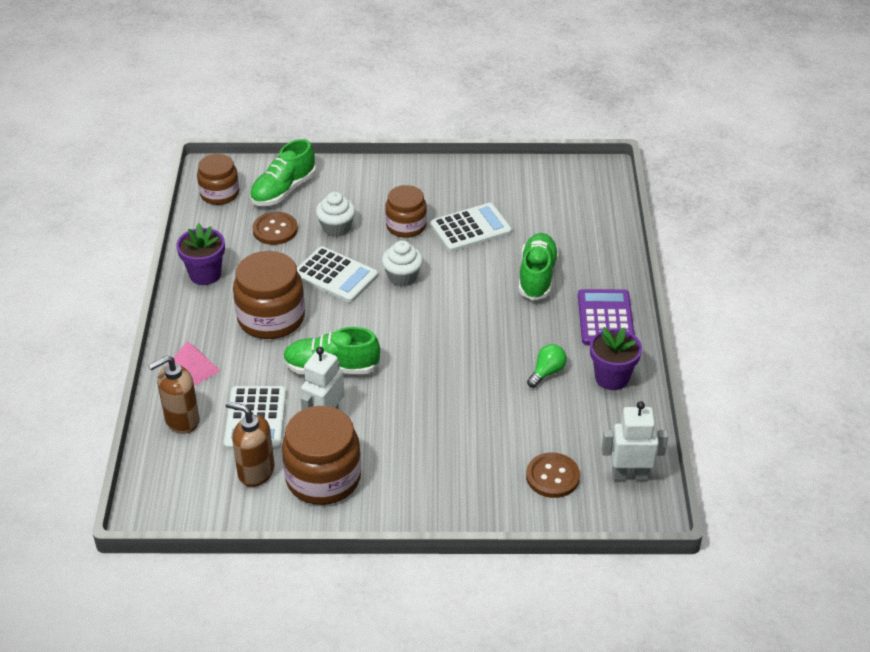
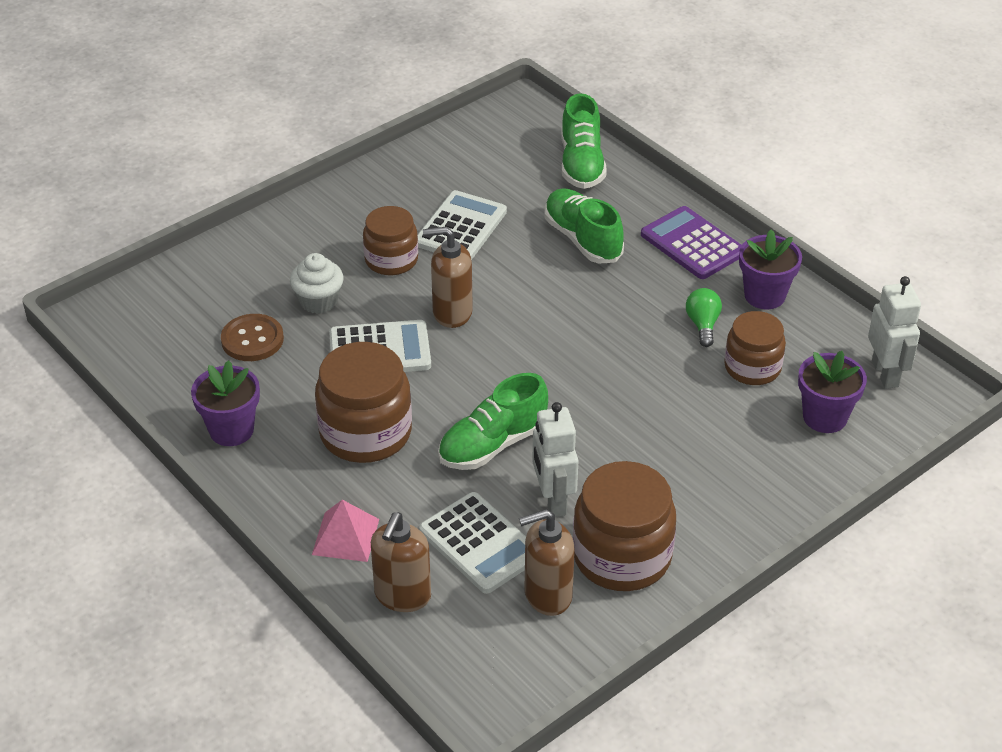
camera: 40 degrees left, 0 degrees up
(219, 194) = (137, 336): brown jar -> brown jar (752, 367)
(283, 190) = (208, 293): green shoe -> green shoe (581, 164)
(402, 277) = (452, 313): white cupcake -> brown soap dispenser
(552, 477) = (825, 417): brown button -> purple flower pot
(630, 475) = (885, 374): white robot -> white robot turned 120 degrees clockwise

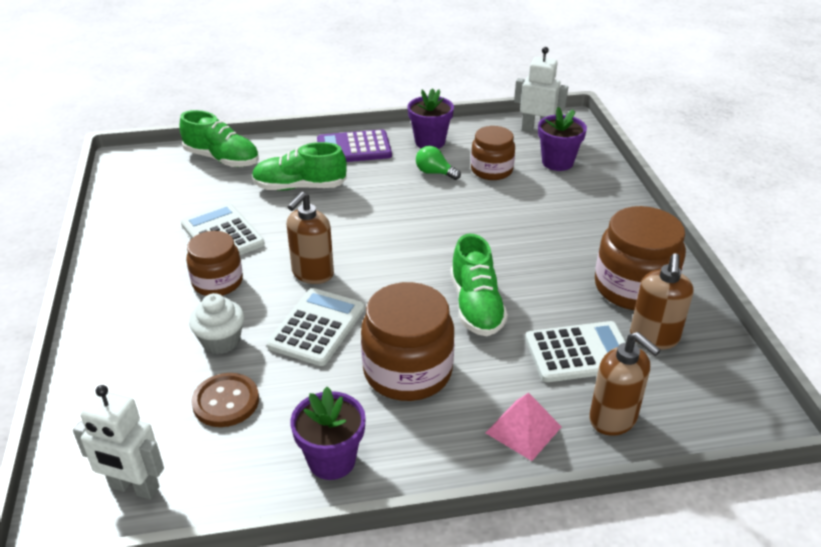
camera: 60 degrees left, 5 degrees down
(553, 500) = (557, 299): white robot -> white robot (134, 488)

